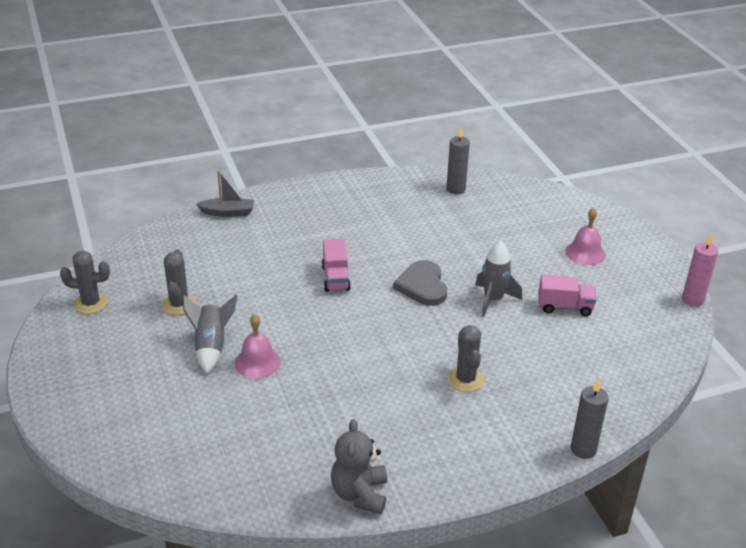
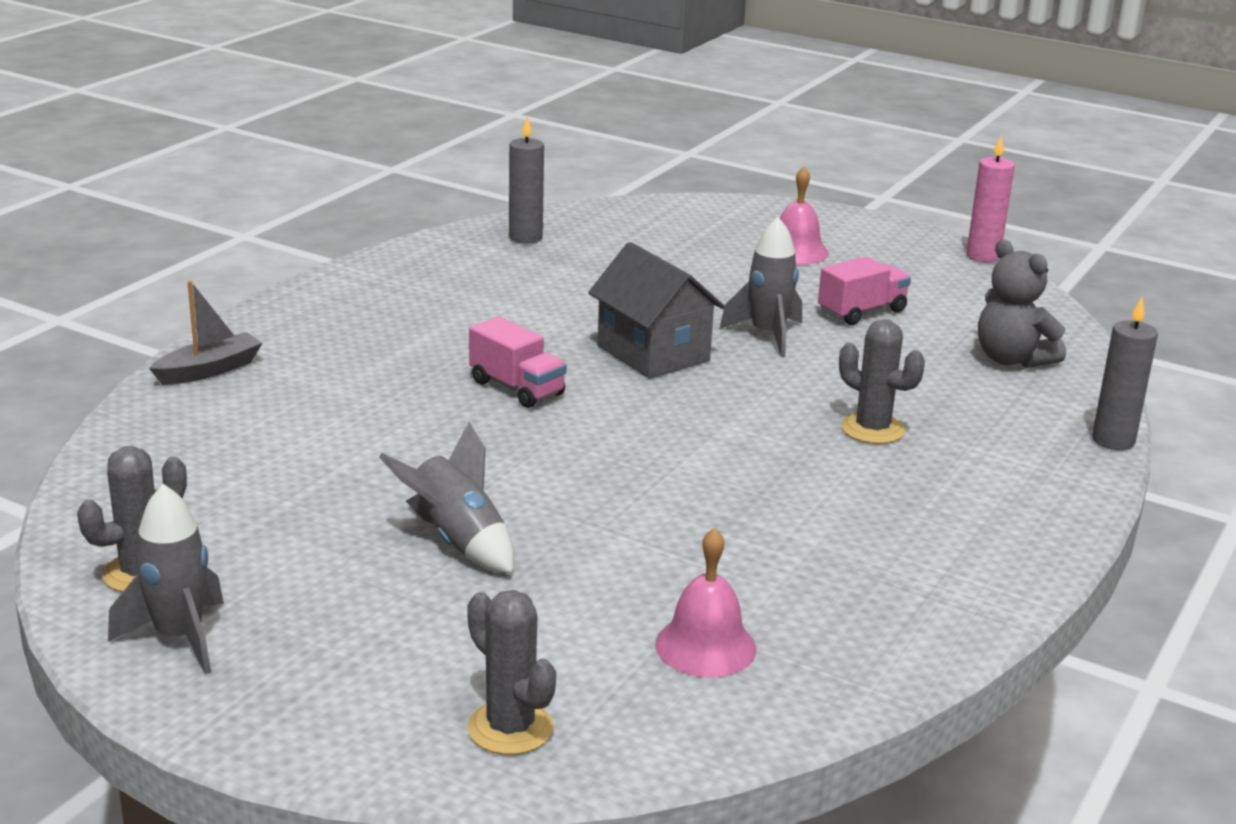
camera: 40 degrees left, 10 degrees down
(69, 339) = (179, 637): none -> grey rocket
(179, 304) = (313, 511): grey cactus -> grey cactus (510, 728)
(257, 362) = (563, 529): pink bell -> pink bell (705, 646)
(360, 494) = (953, 610): grey teddy bear -> grey teddy bear (1012, 359)
(422, 286) = (653, 353): grey heart -> grey house

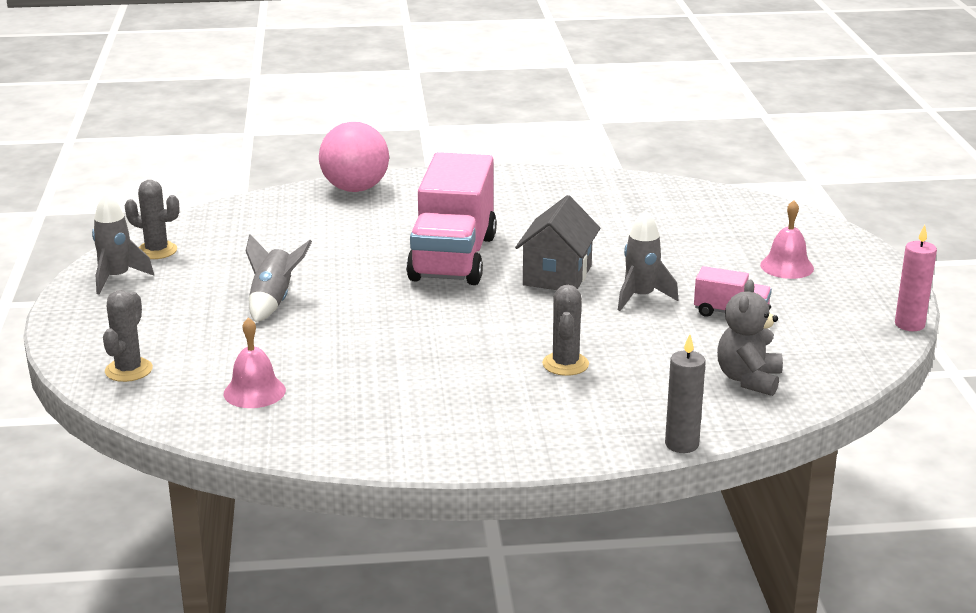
camera: 55 degrees right, 0 degrees up
(209, 370) = (355, 189): grey boat -> pink ball
(517, 388) = (453, 258): pink truck -> pink truck, size x2.21
(525, 237) = (648, 193): grey candle -> none

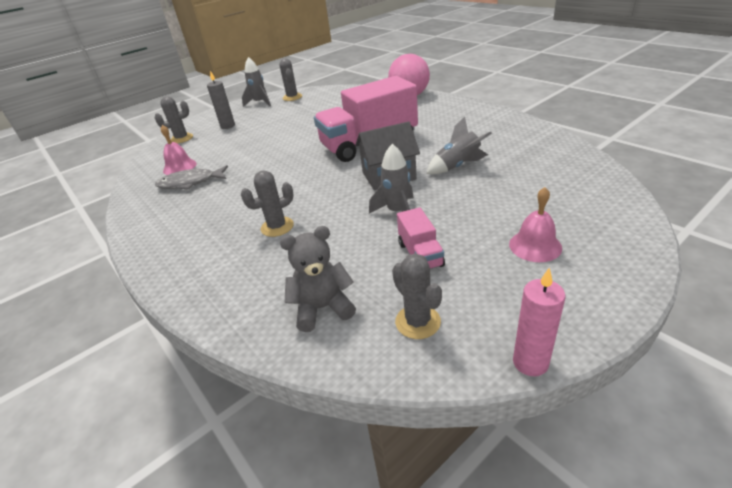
camera: 60 degrees right, 10 degrees up
(273, 301) = (271, 133): grey rocket -> grey rocket (458, 166)
(333, 393) = (190, 183): none -> grey fish
(681, 444) = (198, 318): grey candle -> grey candle (228, 126)
(819, 346) = (418, 322): none -> grey cactus

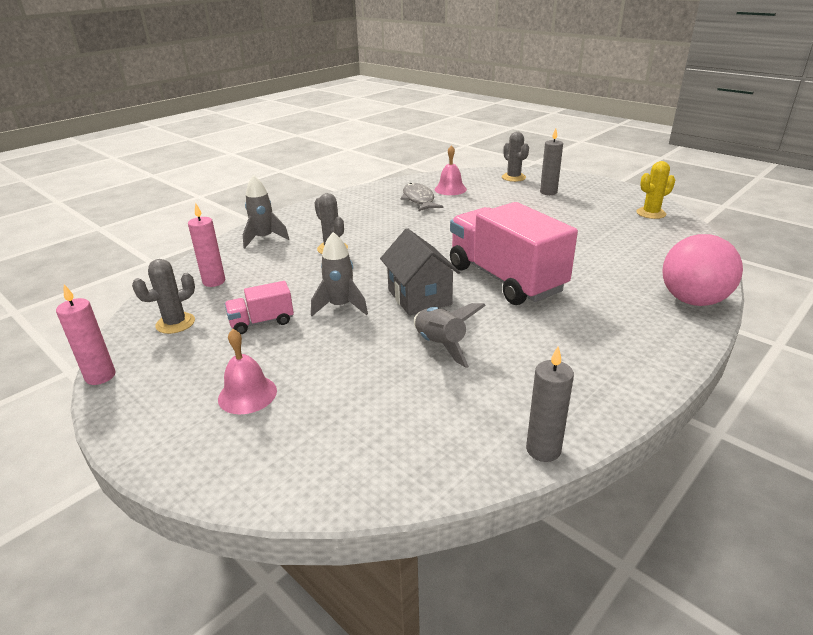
camera: 80 degrees right, 5 degrees down
(260, 103) = (623, 197): grey rocket -> grey rocket (264, 238)
(292, 97) = (651, 213): grey cactus -> yellow cactus
(322, 308) = (214, 281): grey teddy bear -> pink candle
(555, 137) = (543, 450): none -> grey candle

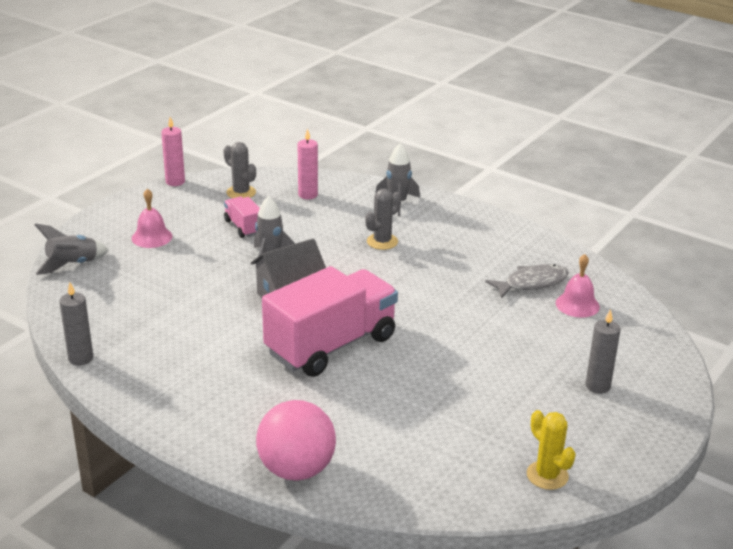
camera: 80 degrees right, 0 degrees up
(440, 345) = (210, 311): grey rocket -> grey rocket (72, 265)
(513, 177) = (647, 357): grey cactus -> none

